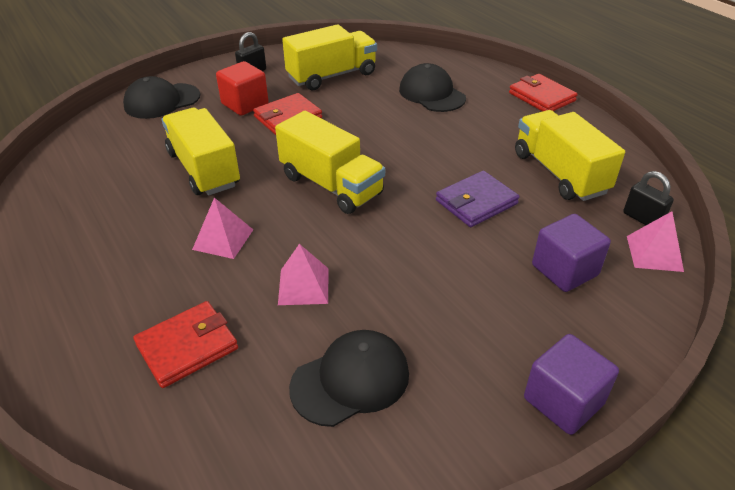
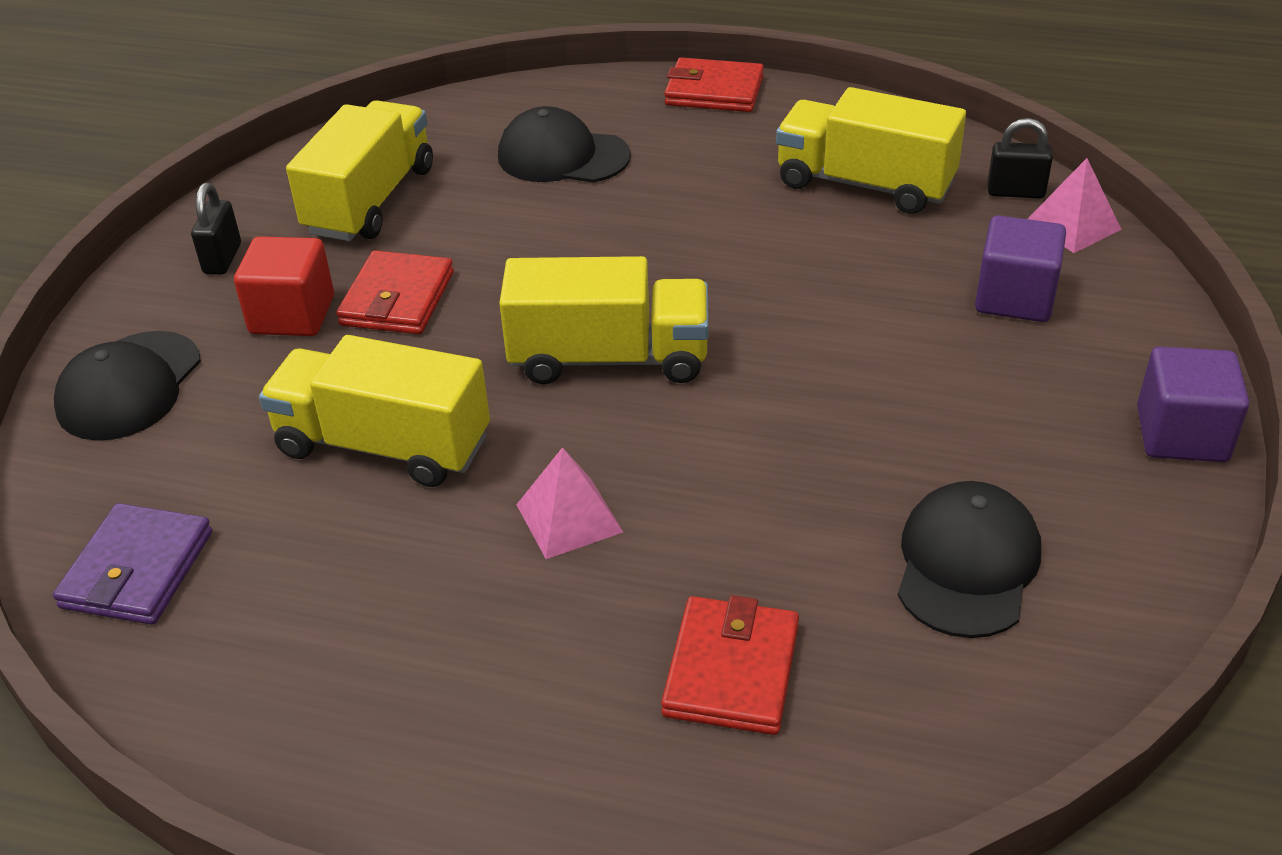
camera: 40 degrees left, 0 degrees up
(303, 286) = (764, 503): pink pyramid -> none
(476, 202) = (820, 274): purple wallet -> purple wallet (137, 570)

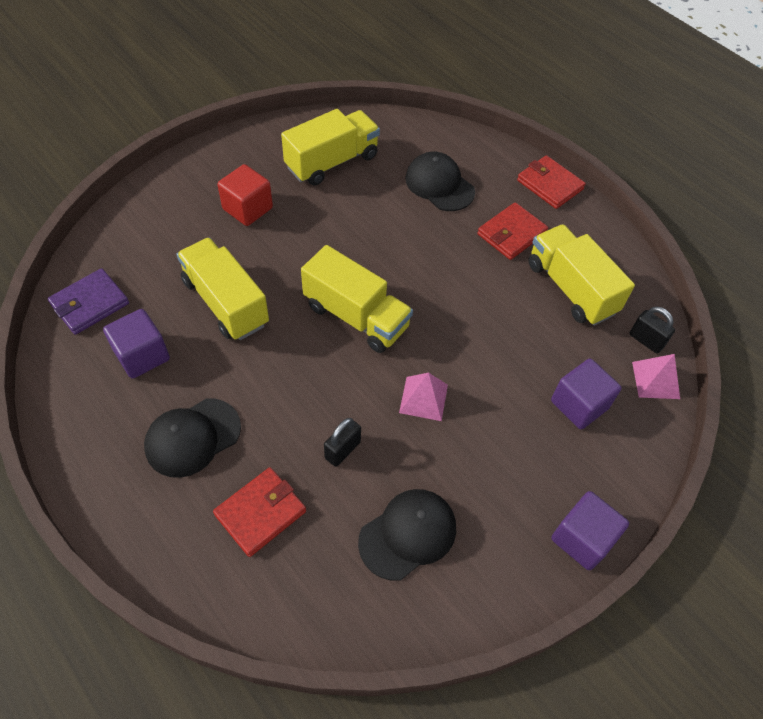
camera: 30 degrees right, 15 degrees up
(129, 386) = (157, 208): black cap -> black cap (192, 437)
(222, 259) = (245, 160): black padlock -> black padlock (342, 450)
(311, 586) = (142, 355): none -> purple cube
(397, 299) = (296, 226): red wallet -> red wallet (511, 234)
(569, 518) = (265, 390): pink pyramid -> pink pyramid (423, 398)

